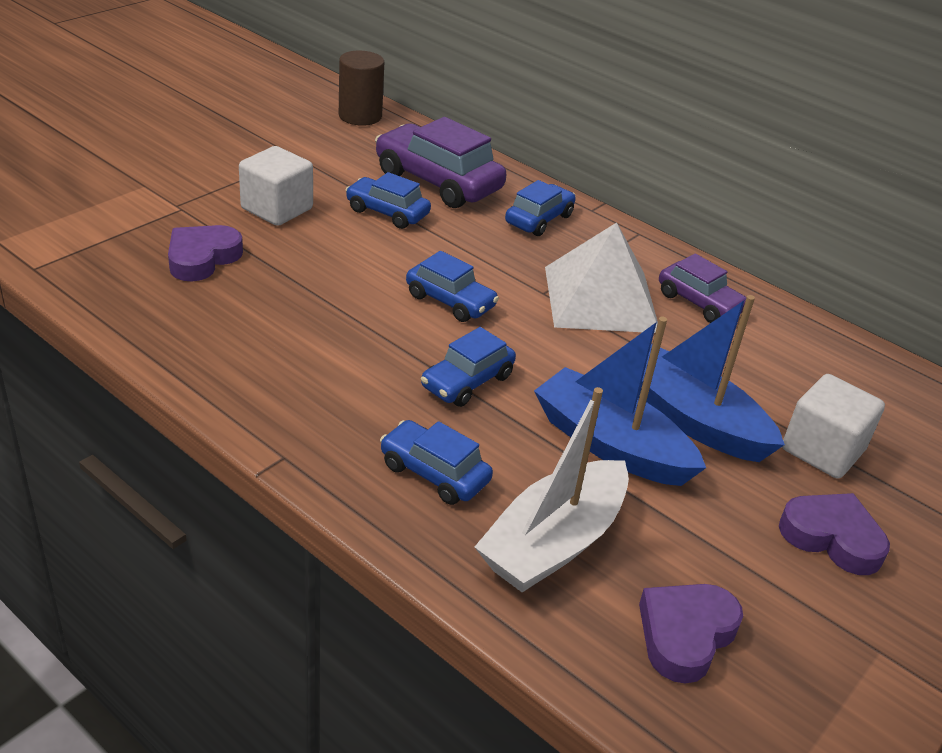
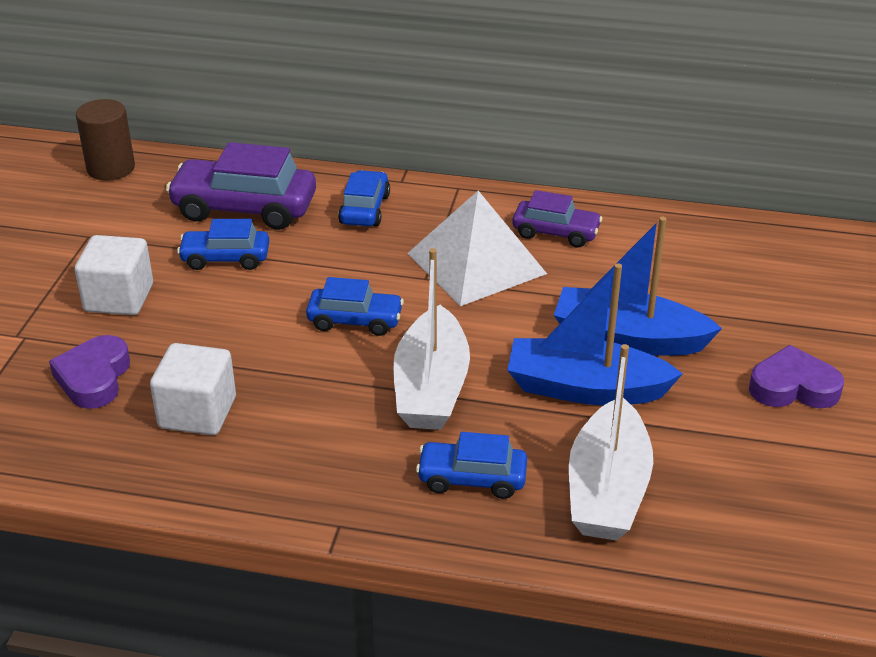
camera: 25 degrees left, 0 degrees up
(467, 382) = (431, 387): blue car -> white boat
(685, 635) = (752, 512): purple heart -> none
(822, 450) = (737, 319): white cube -> white cube (197, 413)

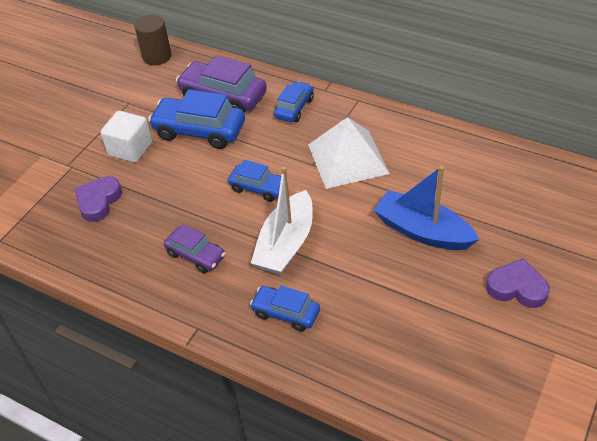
camera: 20 degrees right, 10 degrees up
(197, 413) = (146, 236): white cube -> none
(225, 258) = (199, 131): blue car -> blue car, size x1.69
(555, 232) = (407, 143): purple car -> purple car (196, 255)
(585, 388) = (380, 263): blue boat -> none
(607, 489) = (365, 338): white boat -> none

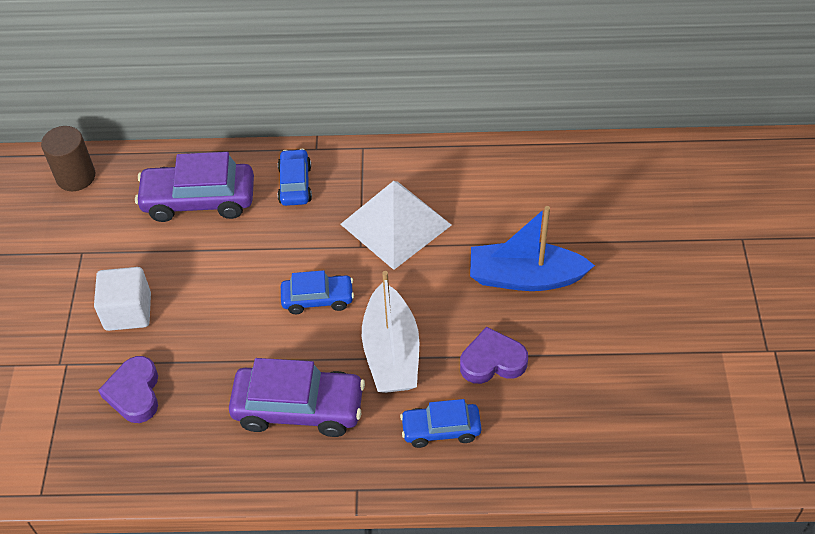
camera: 30 degrees left, 5 degrees up
(196, 255) = (299, 408): purple car -> purple car, size x1.69
(199, 131) = (199, 255): blue car -> none
(517, 288) = (651, 300): purple heart -> purple heart (492, 361)

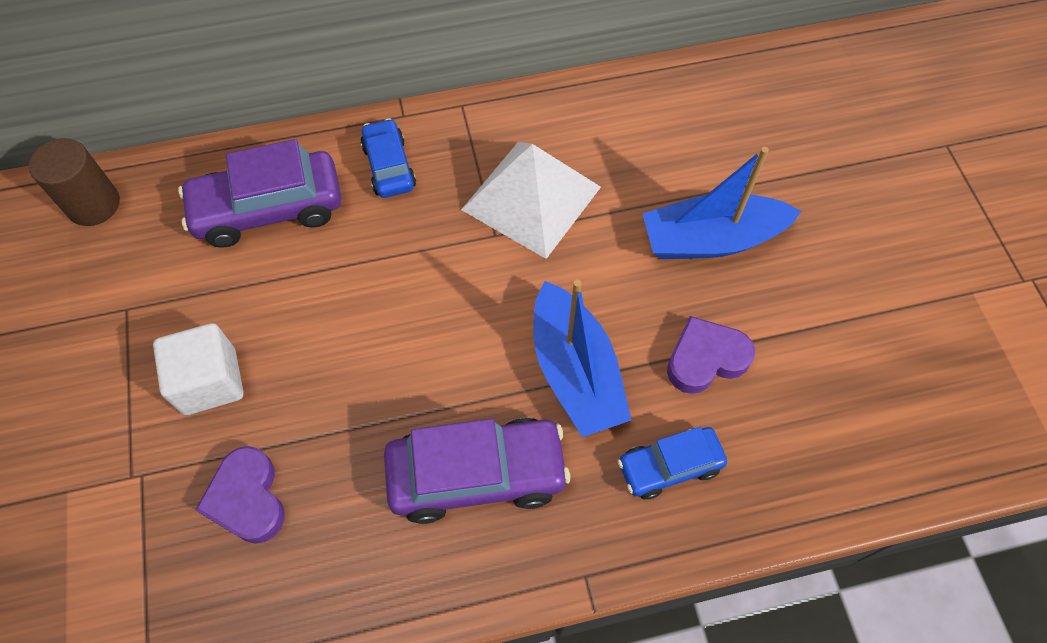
camera: 15 degrees left, 10 degrees up
(318, 299) = (460, 316): blue car -> none
(391, 352) = (575, 371): white boat -> blue boat

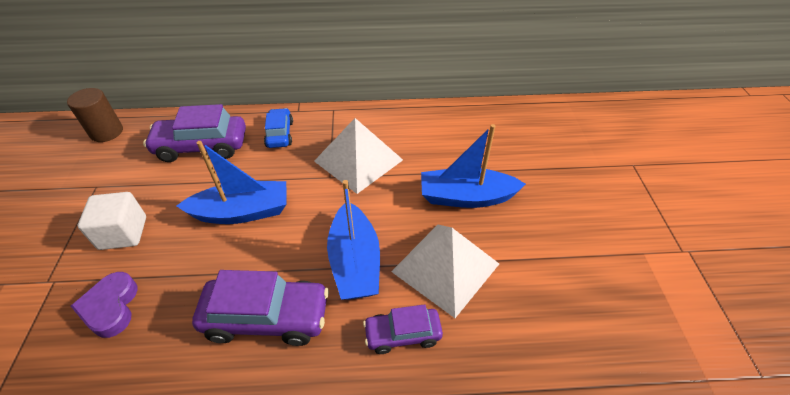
camera: 10 degrees right, 15 degrees down
(380, 317) = (242, 212): none -> blue boat
(669, 466) = (402, 334): blue car -> purple car
(705, 359) = (445, 267): purple heart -> white pyramid

